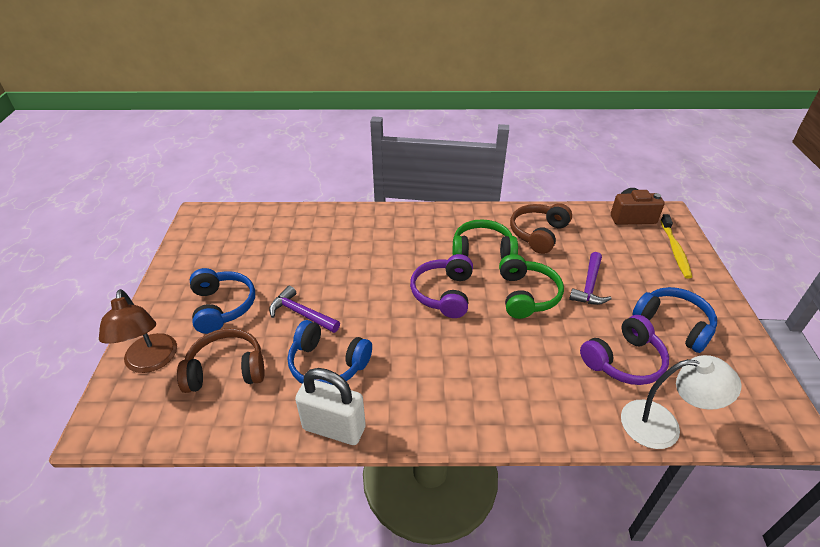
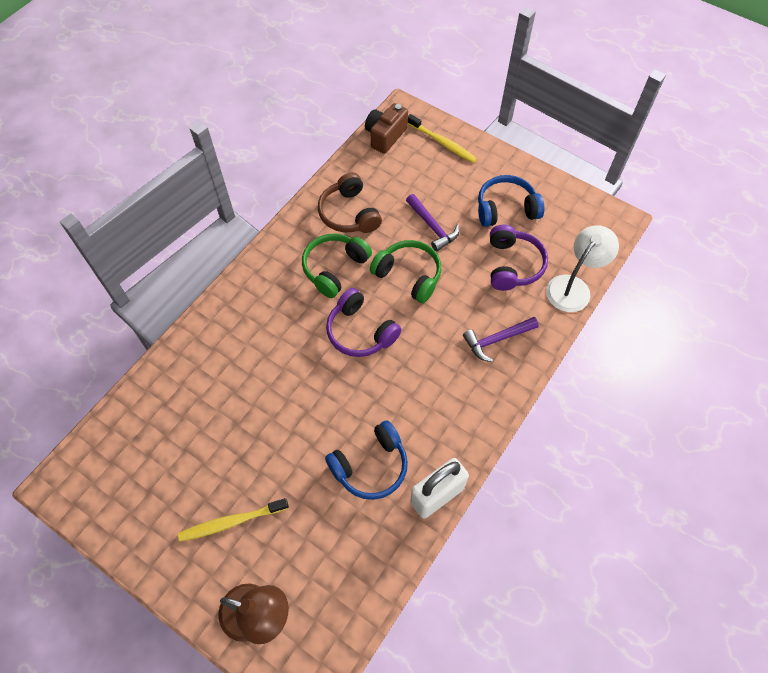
camera: 55 degrees left, 20 degrees up
(222, 306) = (232, 522): blue headphones -> yellow toothbrush
(226, 370) = (317, 551): brown headphones -> none
(301, 314) = (296, 457): purple hammer -> purple hammer (496, 340)

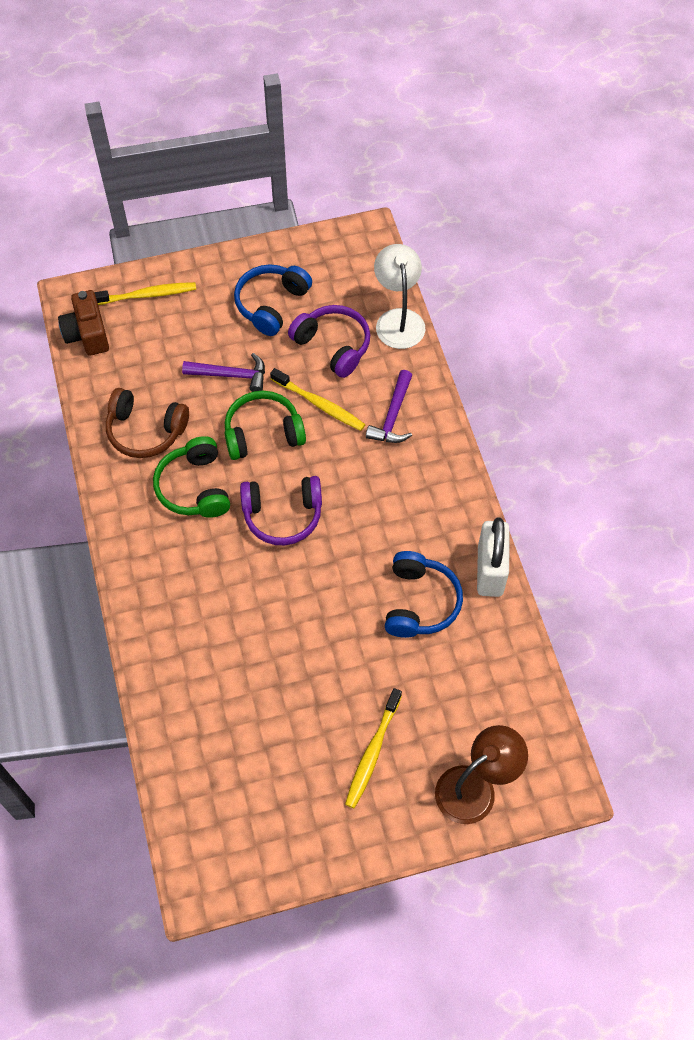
camera: 50 degrees left, 0 degrees up
(461, 290) = (319, 404): none -> yellow toothbrush

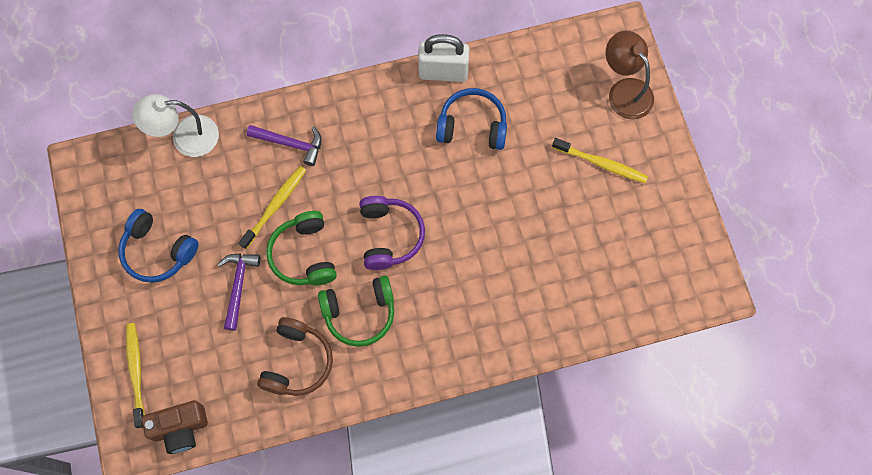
camera: 90 degrees left, 10 degrees up
(333, 345) = (210, 194): purple headphones -> none

